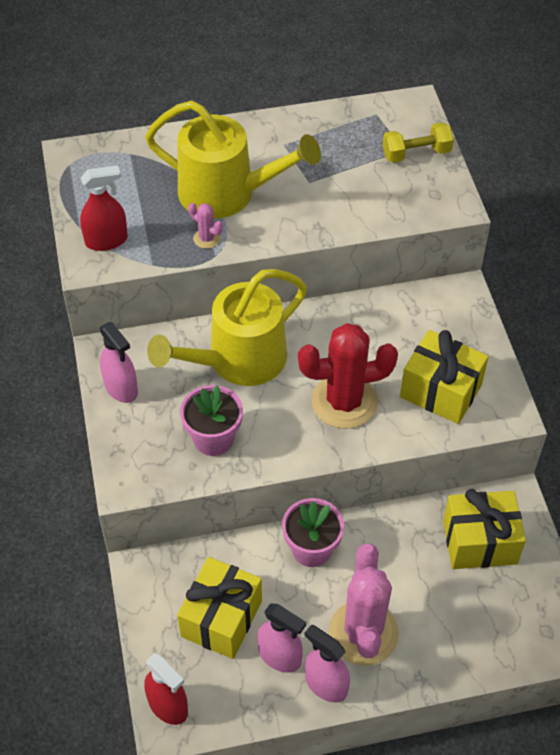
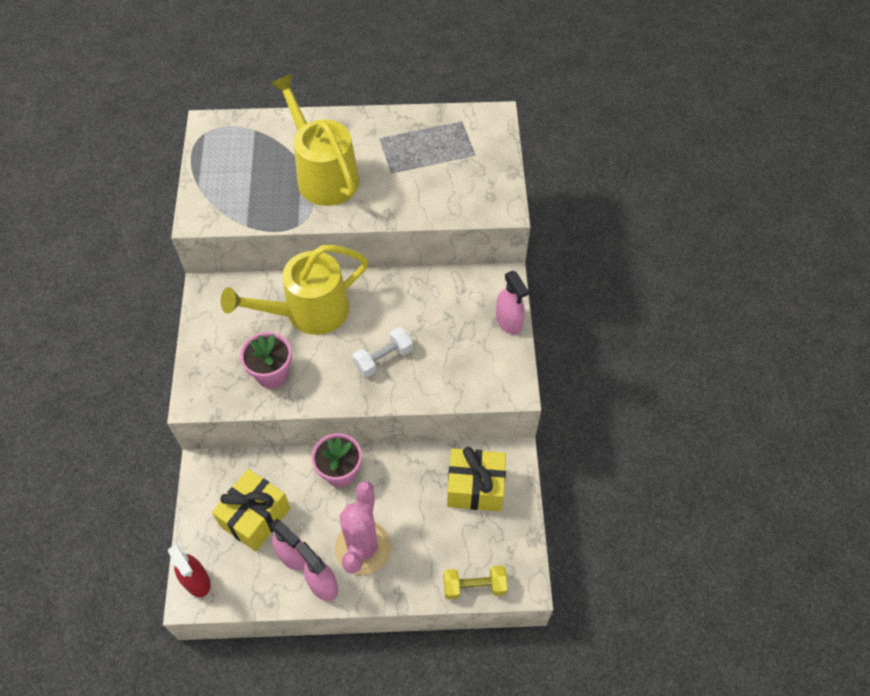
camera: 10 degrees right, 5 degrees up
(106, 241) = (216, 201): red spray bottle -> none
(121, 388) = (211, 321): pink spray bottle -> pink spray bottle (508, 322)
(206, 238) = (295, 210): pink cactus -> none
(228, 194) = (323, 174): yellow watering can -> yellow watering can turned 150 degrees counterclockwise
(344, 402) = (383, 359): red cactus -> white dumbbell
(416, 153) = (485, 159): yellow dumbbell -> yellow dumbbell (474, 586)
(440, 391) = (463, 361): yellow gift -> none

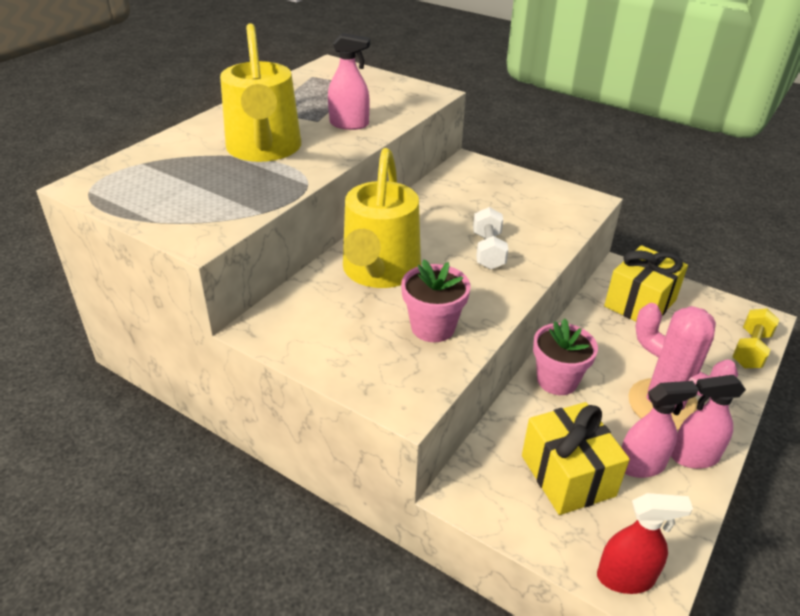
camera: 55 degrees left, 20 degrees down
(323, 174) = (264, 150): yellow watering can -> yellow watering can turned 105 degrees counterclockwise
(508, 322) = (515, 176): pink spray bottle -> pink spray bottle (349, 124)

